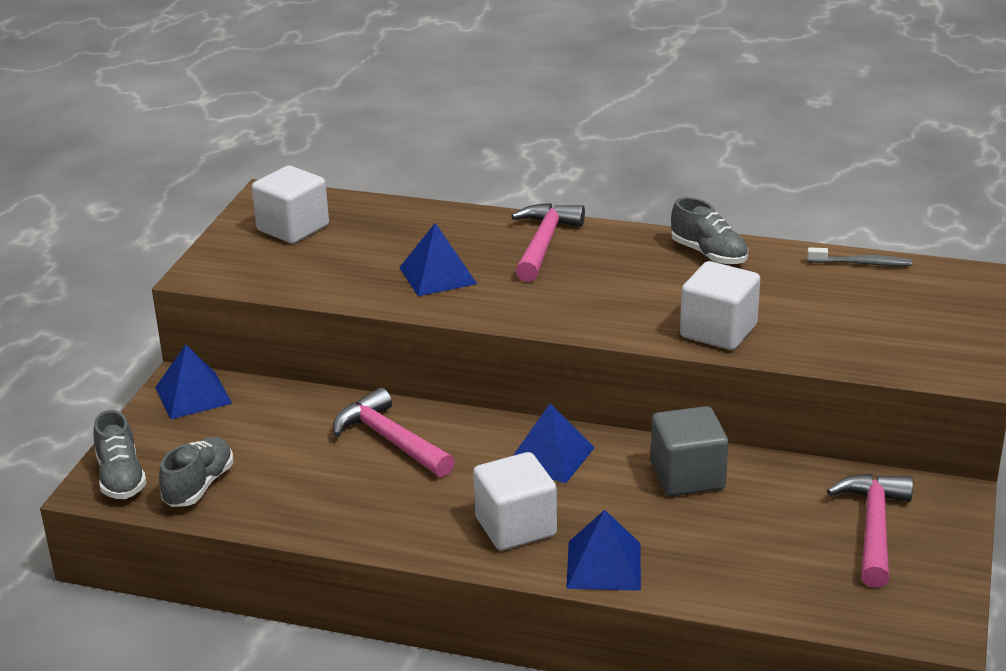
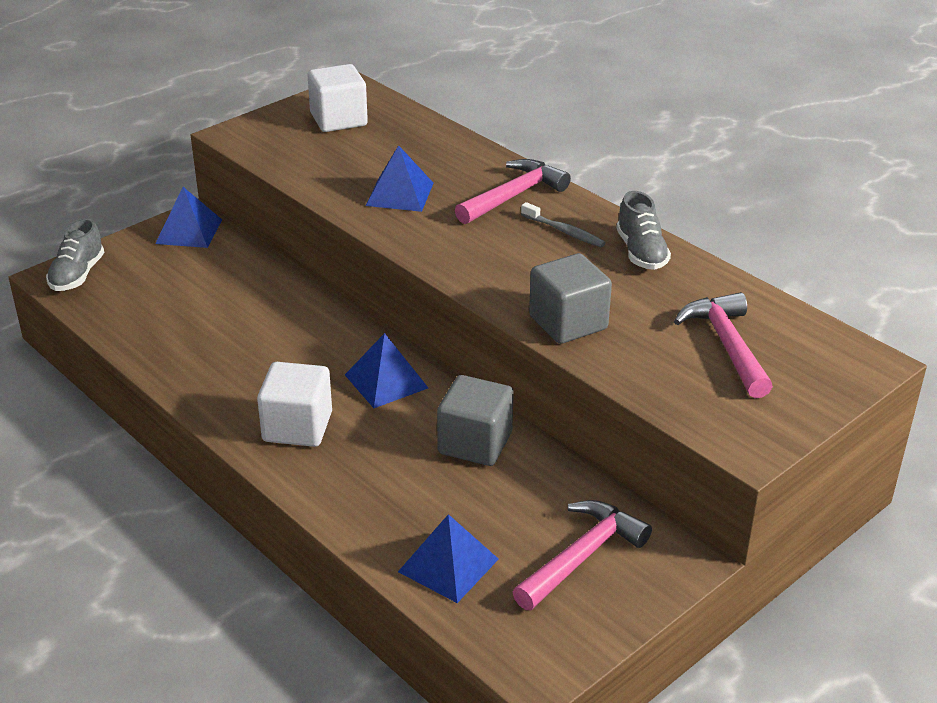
camera: 30 degrees right, 5 degrees up
(199, 486) = (119, 302): grey shoe -> none
(390, 439) = (284, 319): pink hammer -> pink hammer (726, 345)
(604, 565) = (328, 488): blue pyramid -> blue pyramid (448, 565)
(718, 331) = (568, 323): white cube -> grey cube
(862, 263) = (771, 309): grey toothbrush -> grey toothbrush (564, 231)

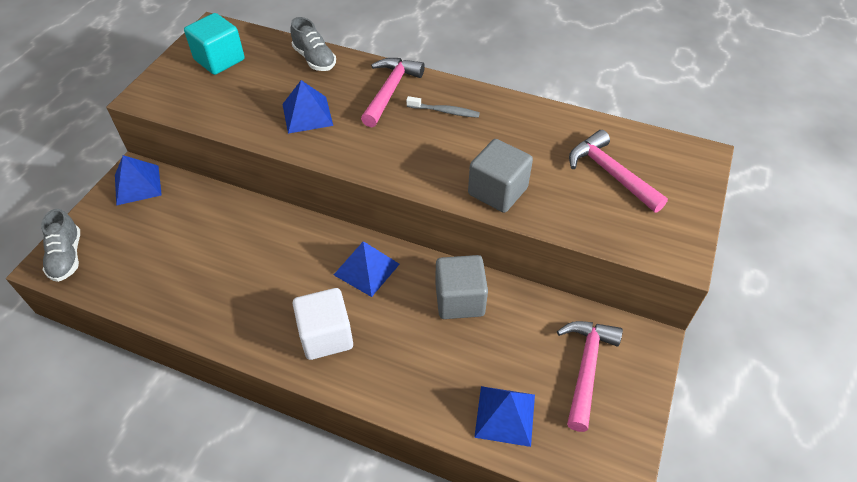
camera: 25 degrees left, 15 degrees up
(338, 119) = (219, 60): white cube -> turquoise cube
(641, 252) = (506, 113): grey shoe -> grey shoe (314, 59)

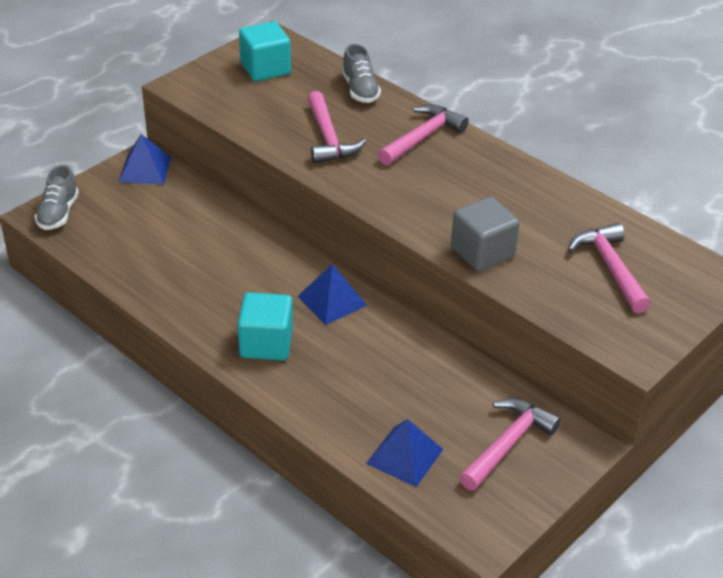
camera: 20 degrees right, 10 degrees down
(307, 114) = (328, 138): blue pyramid -> pink hammer
(326, 336) = (266, 344): white cube -> turquoise cube
(445, 111) = (468, 169): grey toothbrush -> none
(459, 300) = (411, 352): grey cube -> none

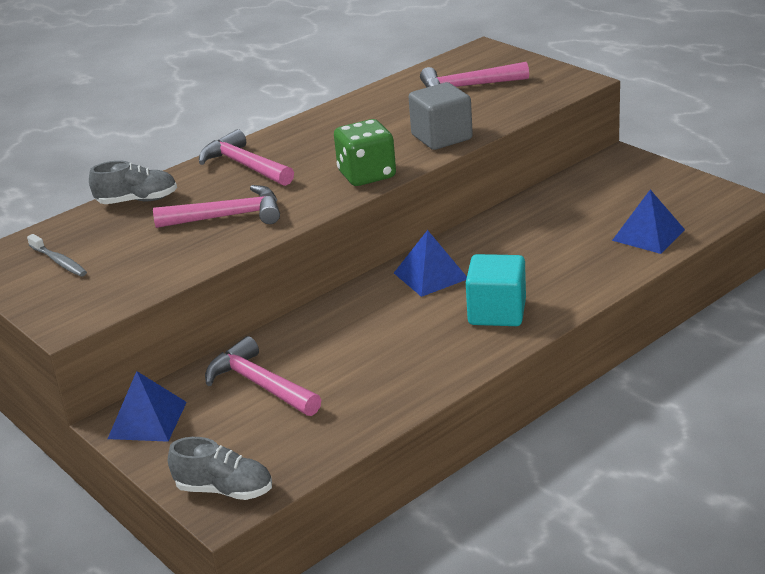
camera: 80 degrees left, 10 degrees down
(265, 69) = (59, 262): turquoise cube -> grey toothbrush
(401, 208) = (367, 175): none -> green dice
(508, 444) = (626, 189): pink hammer -> pink hammer (259, 384)

